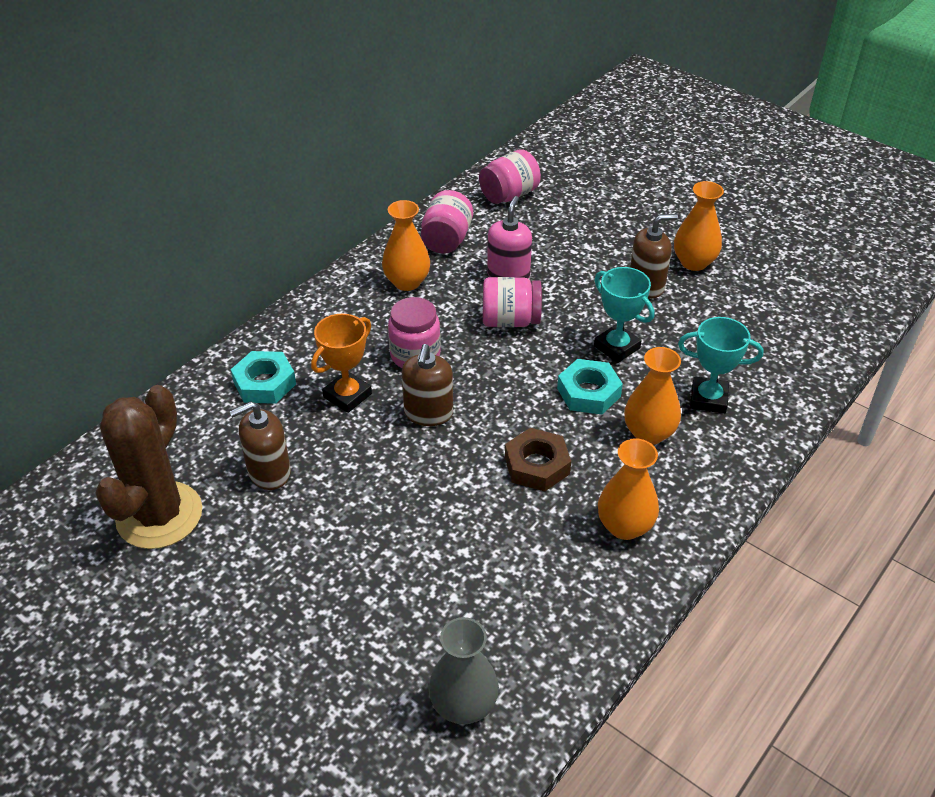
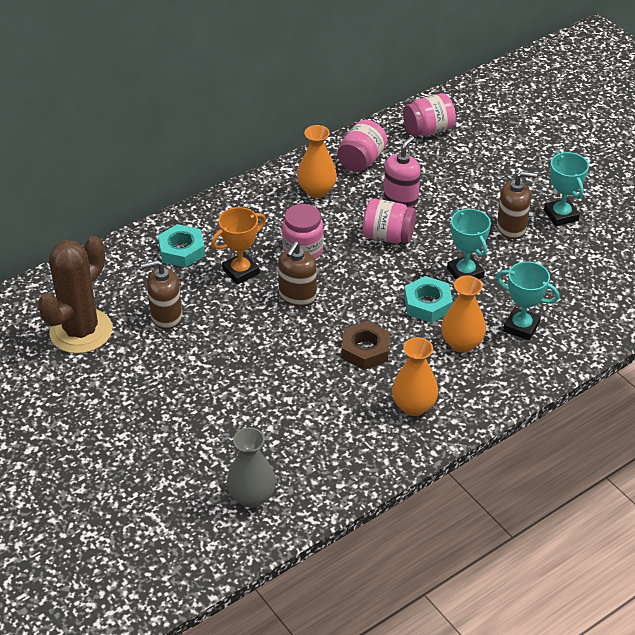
camera: 15 degrees right, 0 degrees up
(694, 262) = (561, 215): orange vase -> turquoise trophy

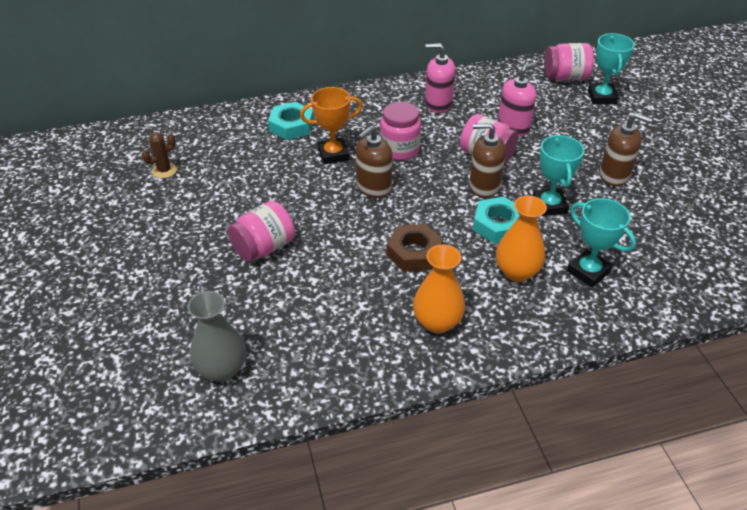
camera: 20 degrees right, 0 degrees up
(81, 331) = (164, 170): brown cactus -> brown cactus, size x0.41
(166, 316) = (245, 176): brown soap dispenser -> brown soap dispenser (484, 186)
(316, 190) = (438, 104): orange vase -> pink soap dispenser
(361, 161) = (491, 89): pink jar -> pink jar (264, 247)
(561, 215) = (671, 175): turquoise trophy -> turquoise trophy (601, 97)

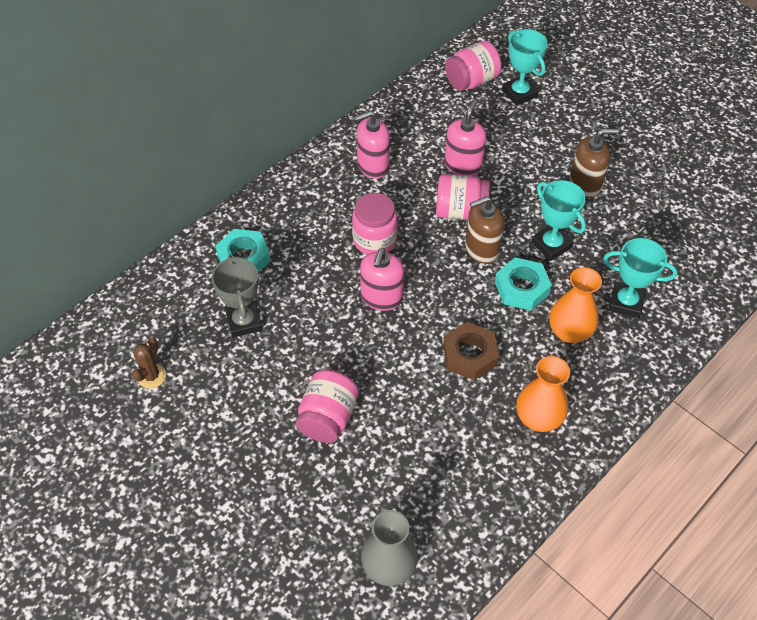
camera: 30 degrees left, 10 degrees up
(257, 163) = (244, 322): none -> grey trophy
(333, 154) = (313, 275): orange trophy -> none
(373, 187) = (381, 298): brown soap dispenser -> pink soap dispenser

